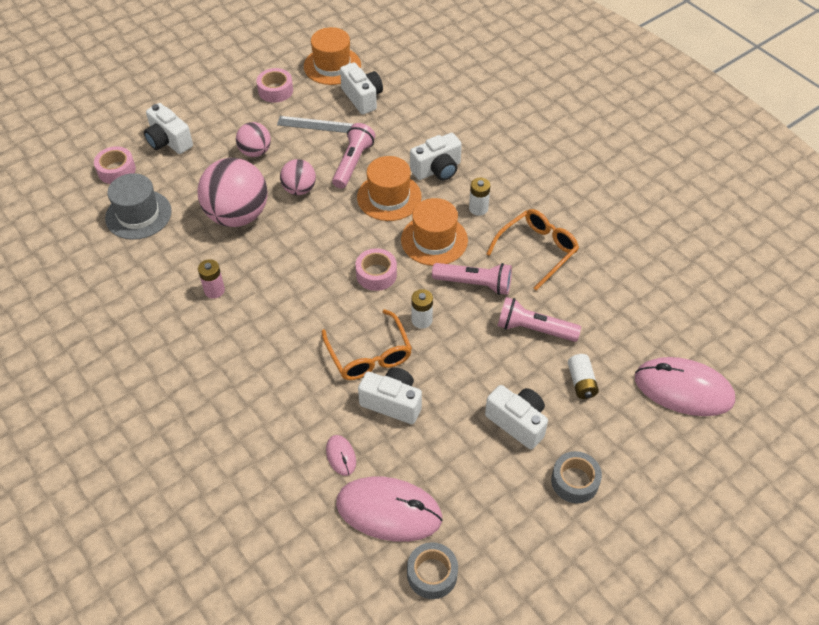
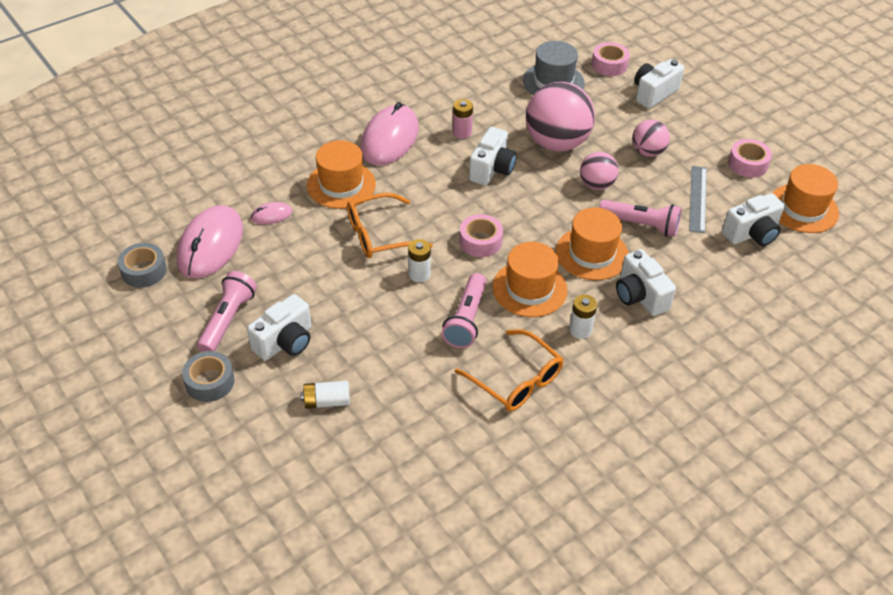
camera: 90 degrees right, 5 degrees down
(293, 394) = (341, 185): none -> orange hat
(392, 403) = (322, 250): white camera -> white camera (492, 169)
(534, 329) = (401, 366): pink flashlight -> pink flashlight (228, 320)
(683, 389) = (305, 499): pink mouse -> pink mouse (389, 139)

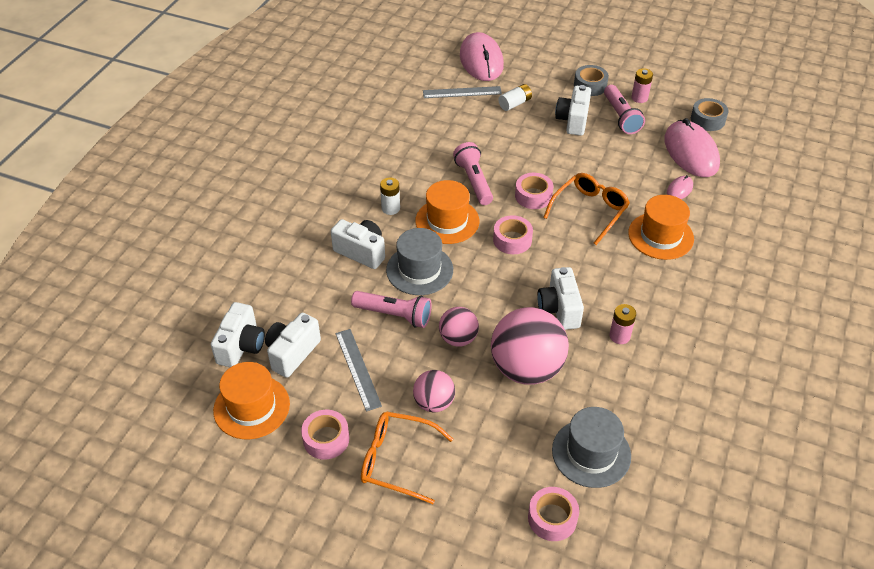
camera: 150 degrees right, 0 degrees up
(176, 334) = (639, 98): none -> pink battery
(375, 455) = (462, 92): none -> grey ruler
(389, 139) = (672, 297): pink mouse -> pink mouse (481, 60)
(419, 274) = (533, 196): white battery -> pink tape
(516, 380) = (412, 160): orange glasses -> orange glasses (397, 460)
(592, 253) = (419, 270): orange hat -> grey hat
(641, 225) = (394, 315): pink flashlight -> pink flashlight turned 150 degrees counterclockwise
(653, 93) = (474, 495): white camera -> white camera (241, 346)

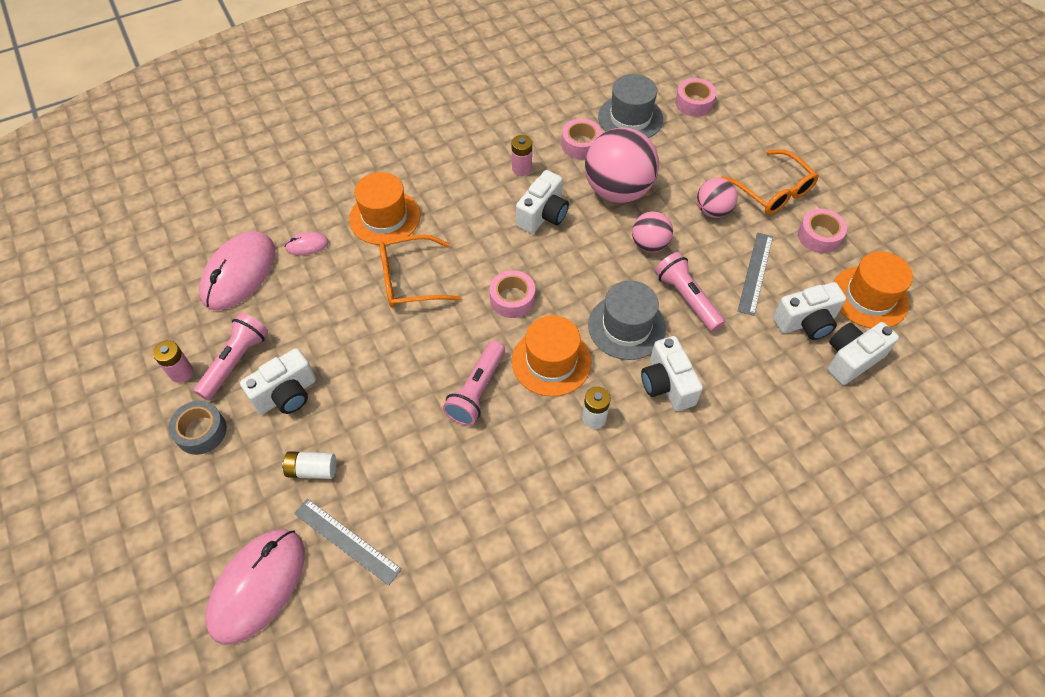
camera: 140 degrees left, 10 degrees up
(533, 196) = (440, 331): pink tape -> pink tape (581, 144)
(707, 120) = (167, 295): grey tape -> none

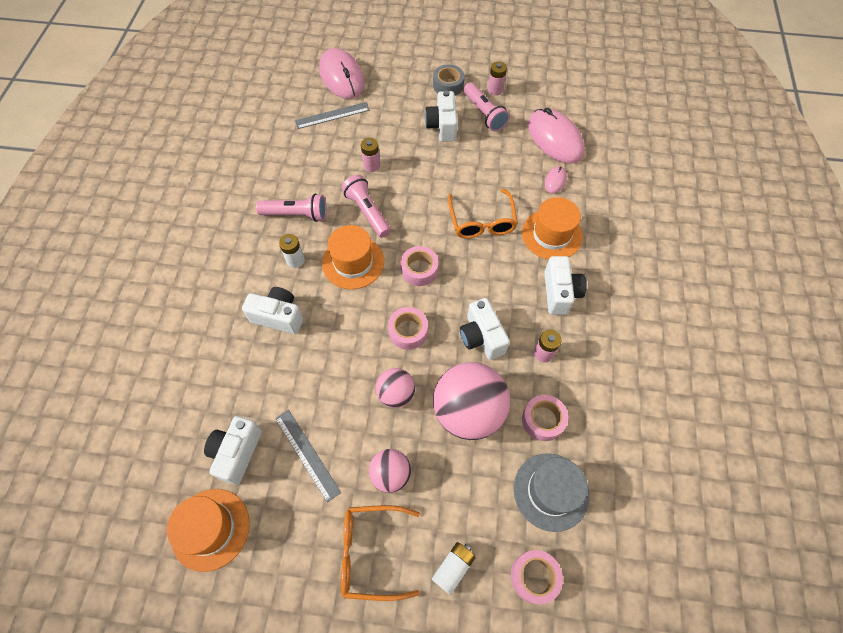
camera: 125 degrees right, 5 degrees up
(312, 470) = (384, 118): white battery -> white battery (453, 568)
(404, 431) = (371, 165): none -> pink battery
(410, 280) = (481, 221): orange glasses -> orange glasses turned 150 degrees clockwise
(626, 327) = (340, 324): grey hat -> none
(687, 298) = (328, 382): pink flashlight -> pink flashlight (296, 215)
(819, 236) = (295, 547): pink tape -> pink tape (408, 331)
(851, 359) = (183, 458): white camera -> white camera (560, 293)

